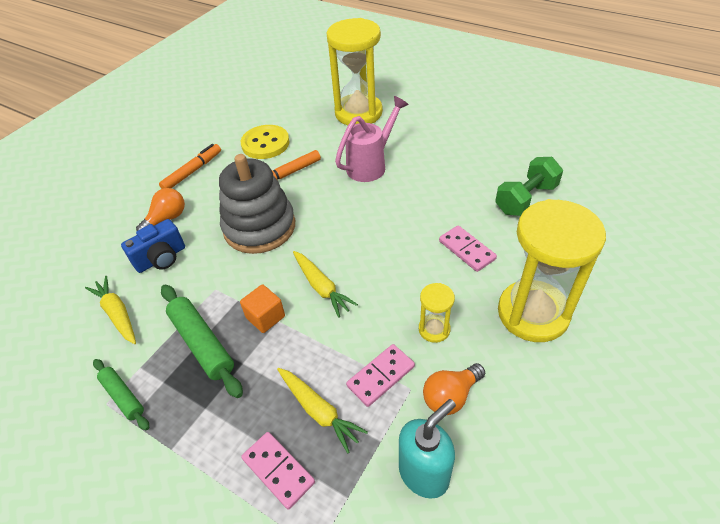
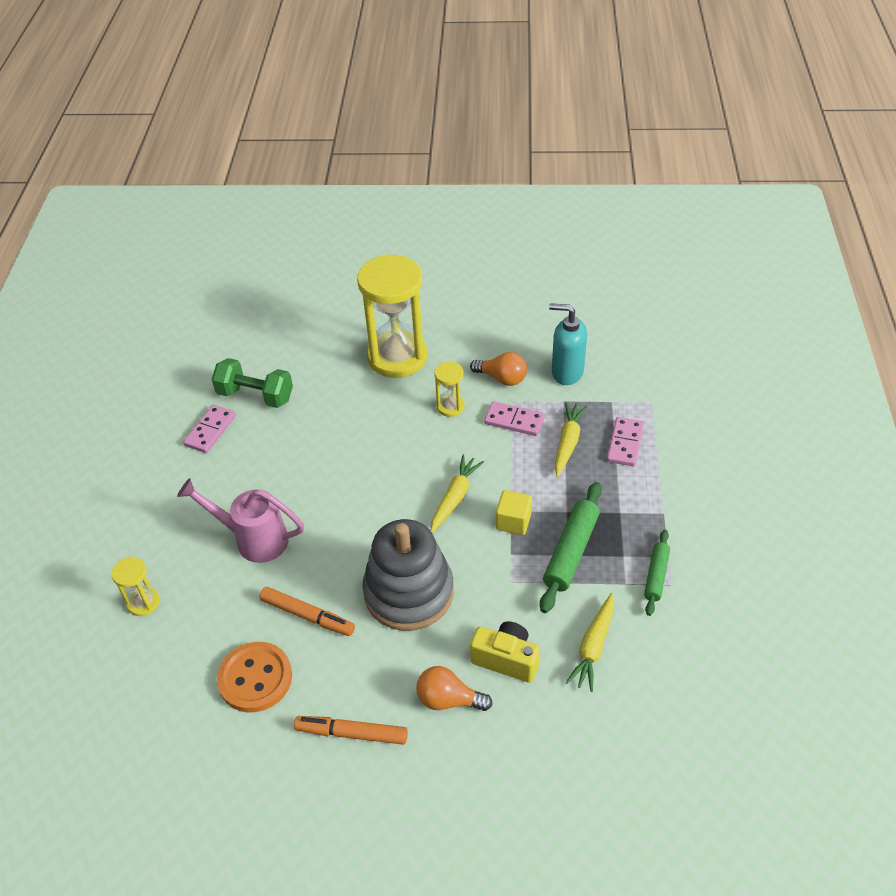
camera: 120 degrees left, 0 degrees up
(161, 258) = (506, 659): blue camera -> yellow camera
(265, 143) = (255, 678): yellow button -> orange button
(265, 317) = (513, 521): orange cube -> yellow cube
(358, 113) = (143, 602): yellow hourglass -> yellow hourglass, size x0.45
(467, 250) = (348, 415): pink domino -> pink domino (210, 430)

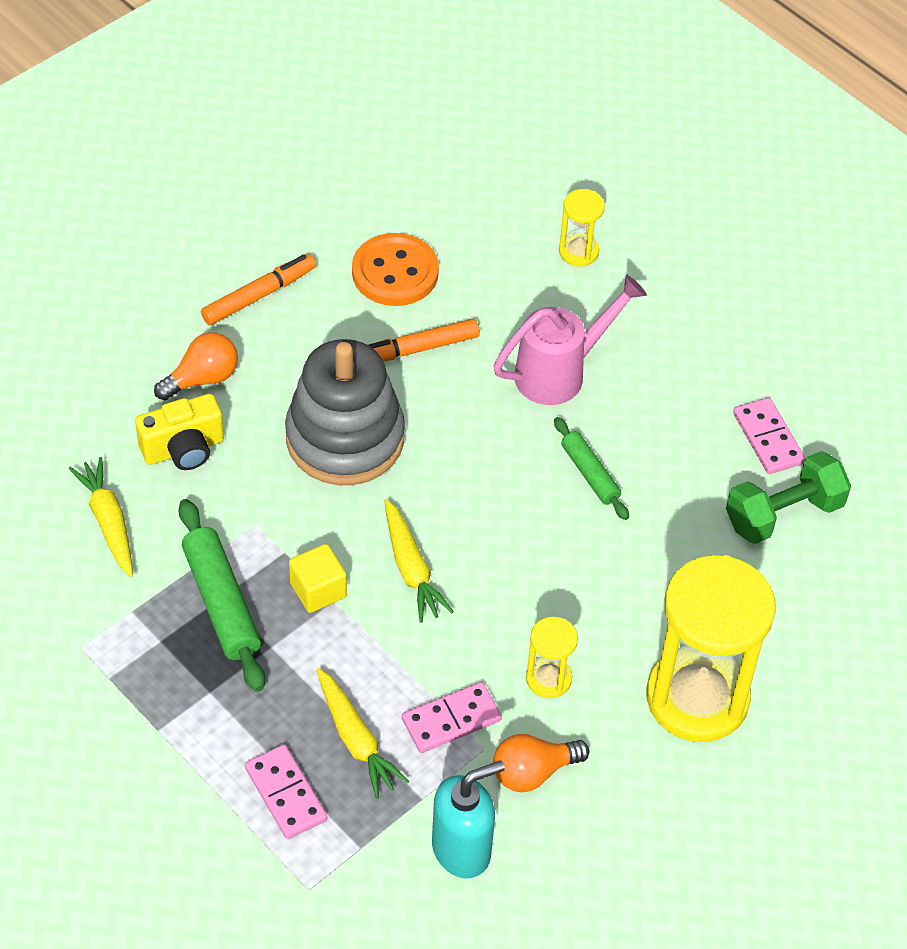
camera: 130 degrees right, 5 degrees up
(656, 576) = (105, 645): green rolling pin -> green rolling pin (590, 474)

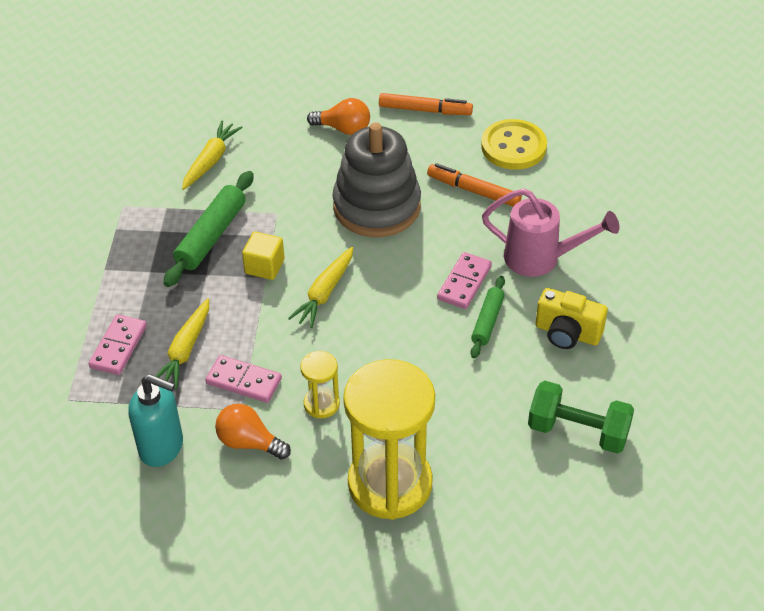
camera: 50 degrees right, 5 degrees down
(183, 449) = (290, 154): yellow camera -> yellow camera (567, 333)
(395, 272) = (513, 147): orange button -> yellow button
(578, 251) = (637, 206): yellow hourglass -> none
(768, 438) = (624, 384): pink domino -> pink domino (464, 283)

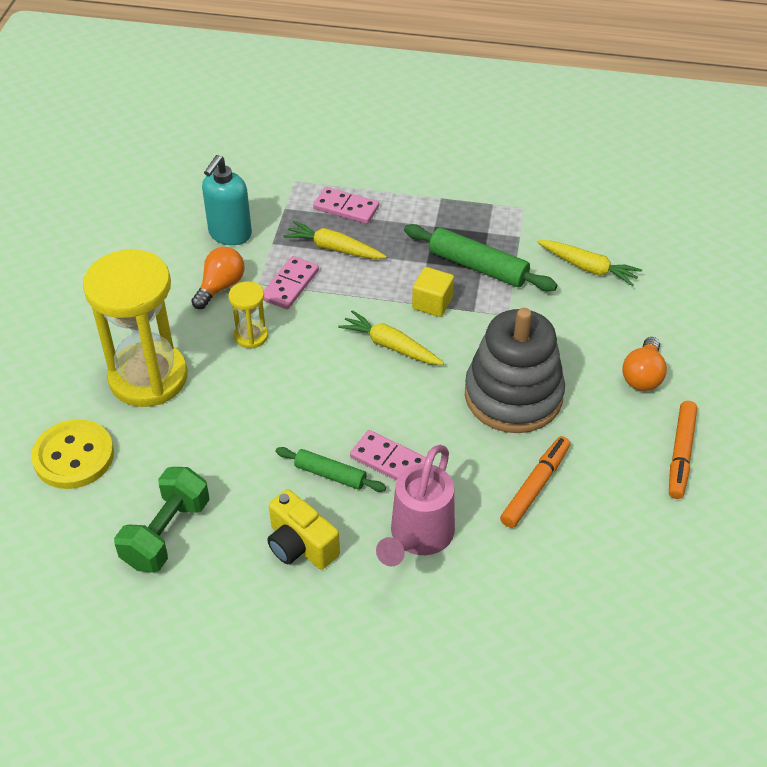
camera: 95 degrees right, 0 degrees up
(513, 147) = (614, 537): yellow button -> yellow button (74, 456)
(567, 333) = (300, 545): yellow camera -> yellow camera turned 75 degrees counterclockwise

